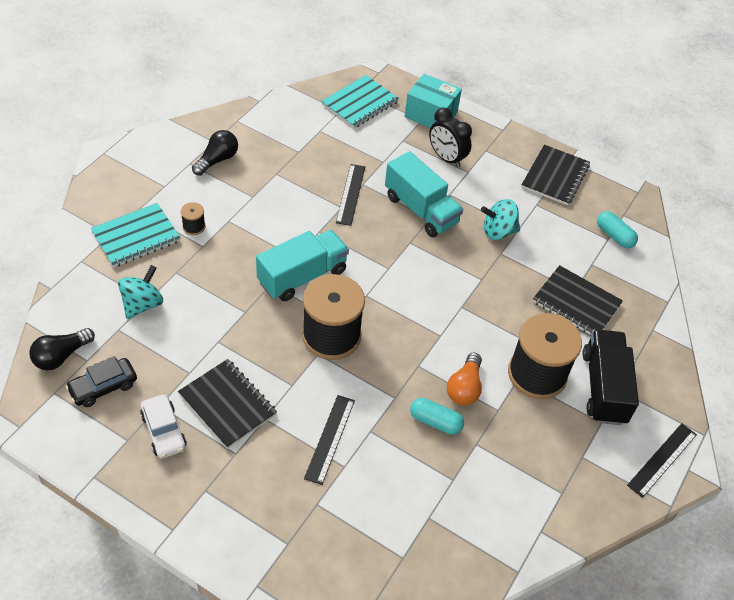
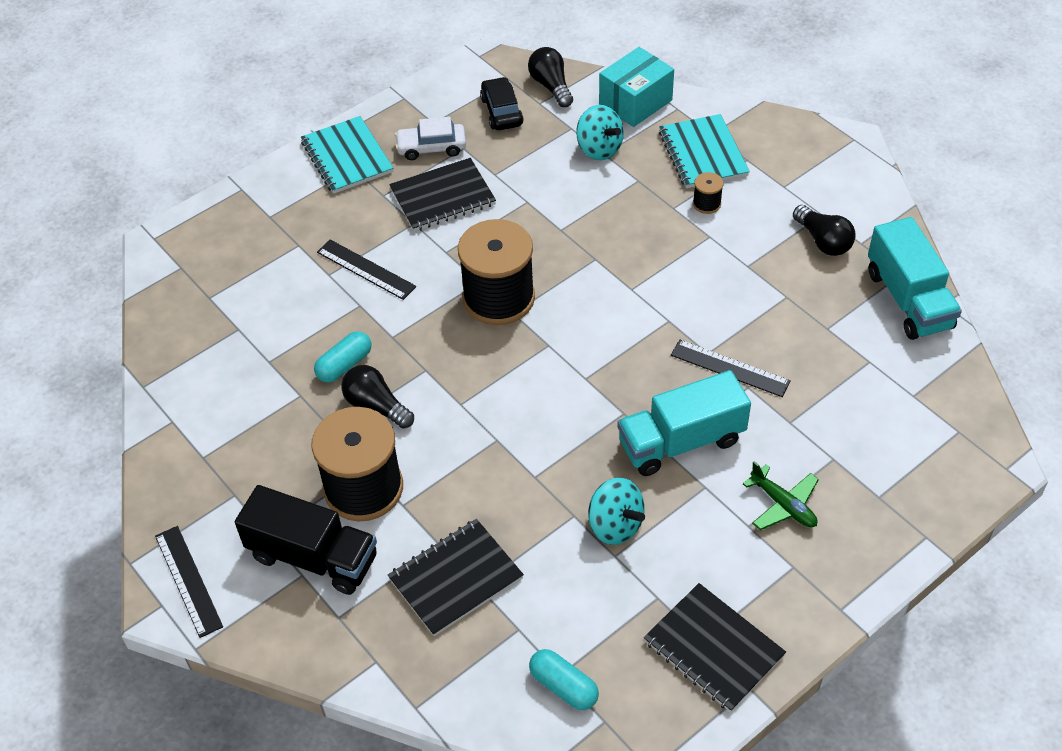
camera: 115 degrees right, 0 degrees up
(302, 276) = (597, 289): turquoise truck -> turquoise truck (908, 299)
(360, 103) = (928, 424): turquoise notebook -> turquoise notebook (347, 157)
(431, 114) = (890, 513): turquoise box -> turquoise box (635, 102)
(446, 158) = (783, 505): black clock -> green plane
(464, 388) = (376, 406): orange light bulb -> black light bulb
(498, 231) = (615, 525): turquoise spinning top -> turquoise spinning top turned 120 degrees clockwise
(614, 236) = (563, 686): turquoise capsule -> turquoise capsule turned 60 degrees clockwise

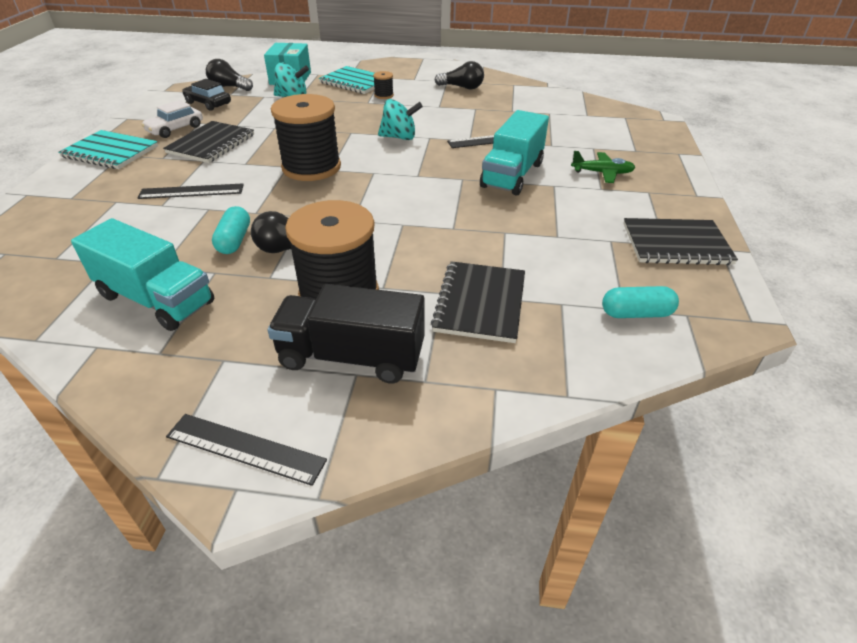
camera: 45 degrees left, 10 degrees down
(313, 557) = (351, 357): black truck -> black truck turned 150 degrees counterclockwise
(615, 525) = (535, 223): turquoise spinning top -> turquoise spinning top (399, 137)
(908, 299) = (531, 90): turquoise truck -> turquoise truck (156, 299)

